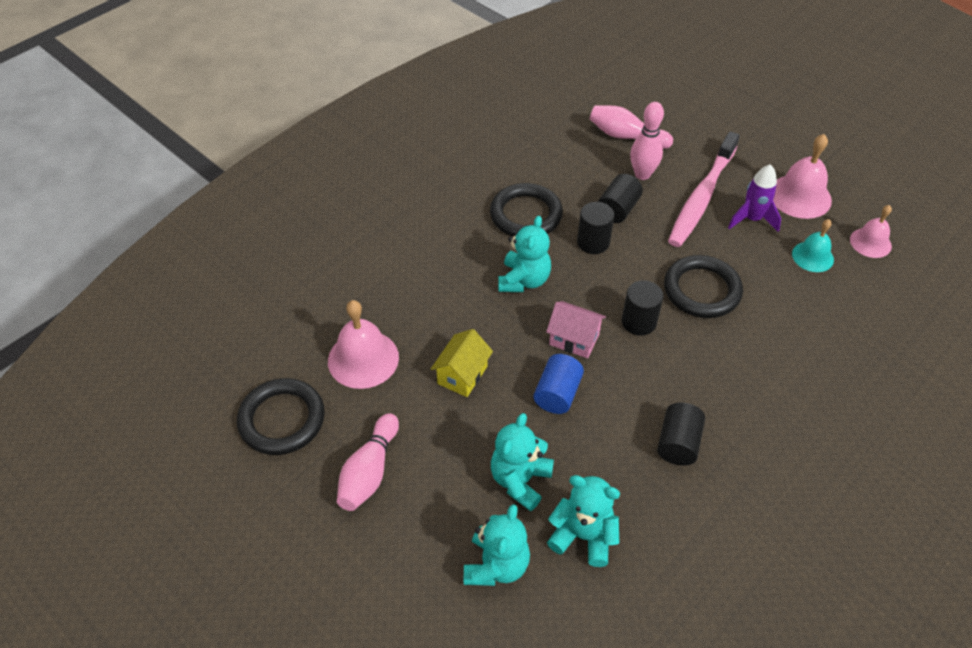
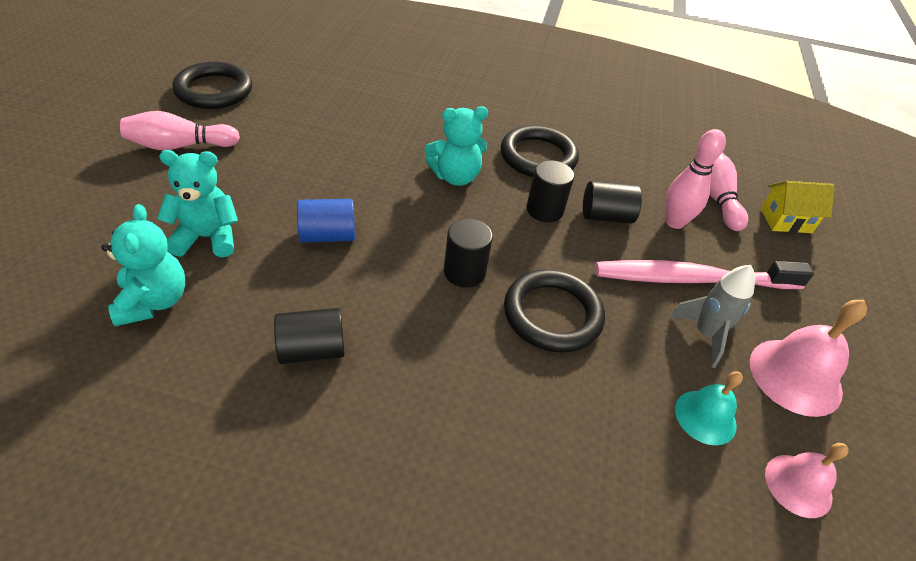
camera: 55 degrees right, 5 degrees down
(363, 359) = (299, 111): pink bell -> none
(462, 375) = (314, 169): yellow house -> yellow house (785, 220)
(496, 565) = (99, 248): turquoise teddy bear -> none
(574, 339) = (405, 229): pink house -> none
(752, 219) = (705, 335): purple rocket -> grey rocket

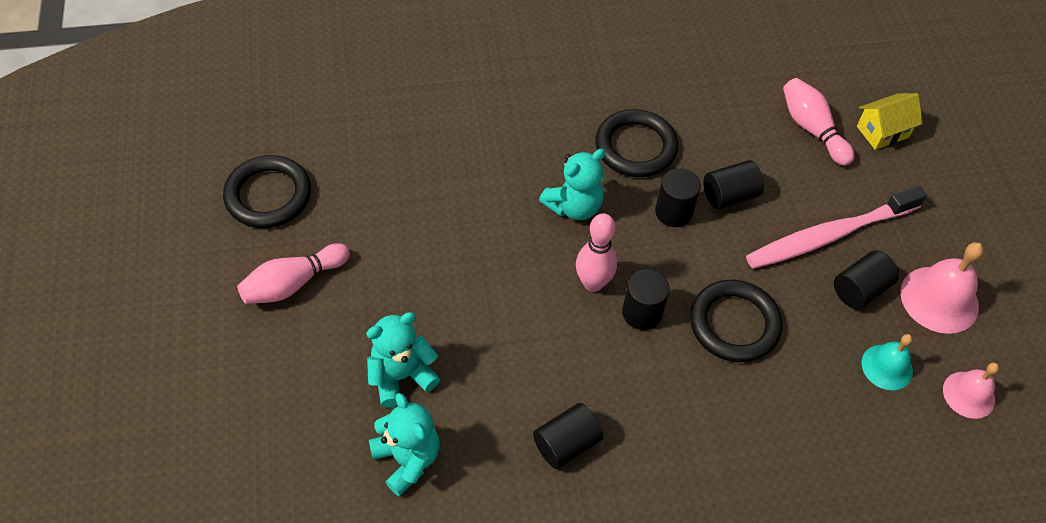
camera: 20 degrees left, 10 degrees up
(328, 235) = (504, 326): blue cylinder -> none
(674, 222) = (790, 176): pink bowling pin -> pink bowling pin (593, 283)
(705, 335) = (860, 290): grey rocket -> black cylinder

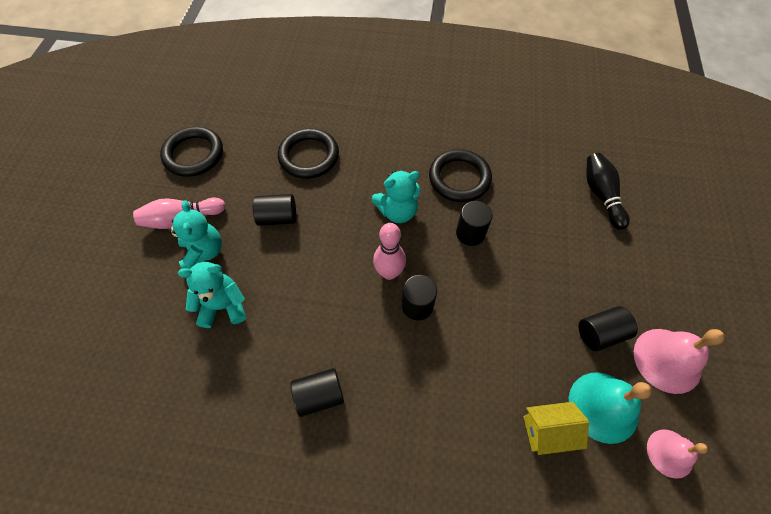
camera: 20 degrees right, 5 degrees up
(407, 459) = (199, 372): turquoise teddy bear -> turquoise teddy bear (204, 253)
(729, 195) = (518, 231): black cylinder -> black cylinder (278, 217)
(734, 324) = (486, 334): black ring -> black ring (309, 156)
(812, 129) = (601, 195): pink bowling pin -> black bowling pin
(829, 235) = (588, 282): pink toothbrush -> none
(882, 132) = (658, 210): yellow house -> yellow house (547, 431)
(887, 367) = (603, 406): turquoise bell -> turquoise bell, size x1.59

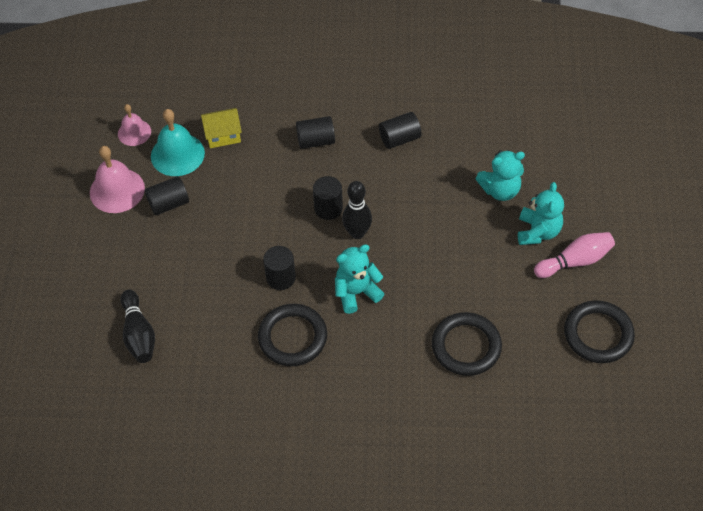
camera: 175 degrees right, 5 degrees down
(204, 253) = (538, 232): turquoise teddy bear -> turquoise teddy bear turned 150 degrees counterclockwise
(278, 217) = (478, 273): black cylinder -> black cylinder (316, 141)
(389, 272) = (357, 233): pink bowling pin -> black bowling pin

